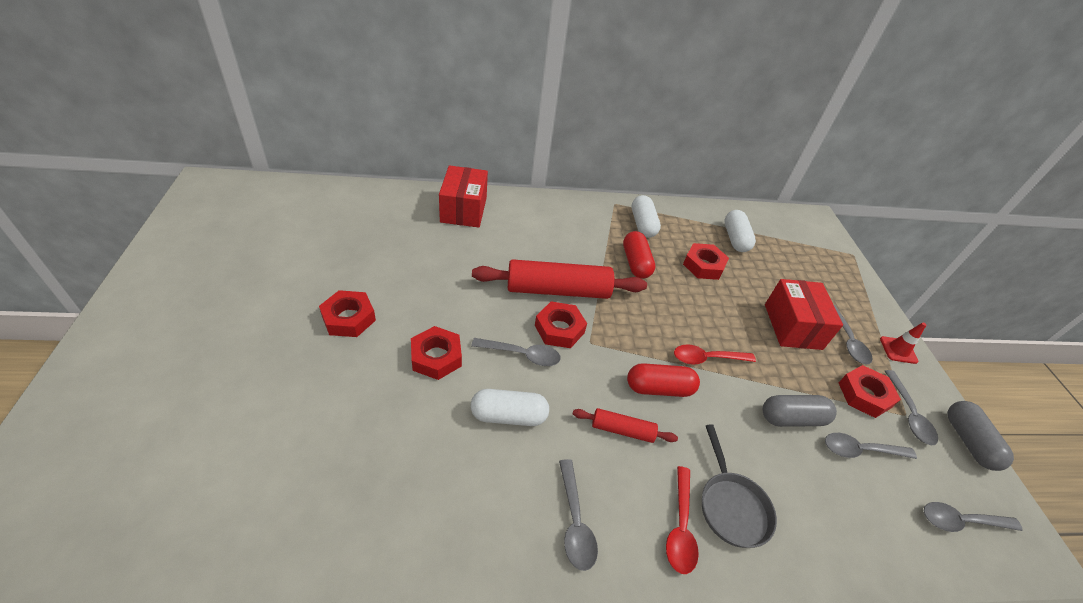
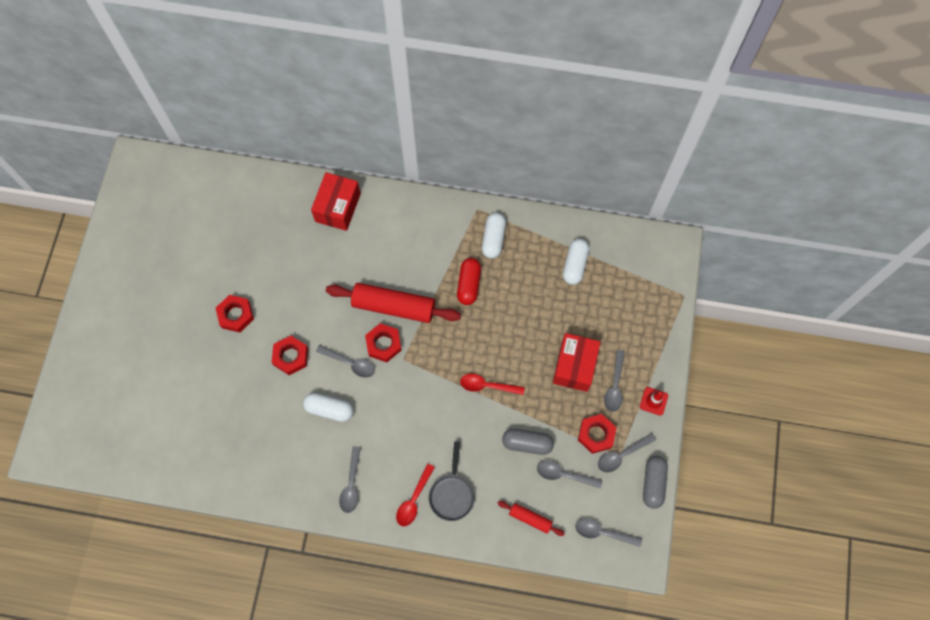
camera: 20 degrees right, 25 degrees up
(622, 430) = (401, 432): red rolling pin -> red rolling pin (530, 518)
(659, 388) = (439, 405): red capsule -> none
(703, 265) = (528, 294): red nut -> none
(909, 414) = (621, 455): grey spoon -> grey spoon turned 45 degrees clockwise

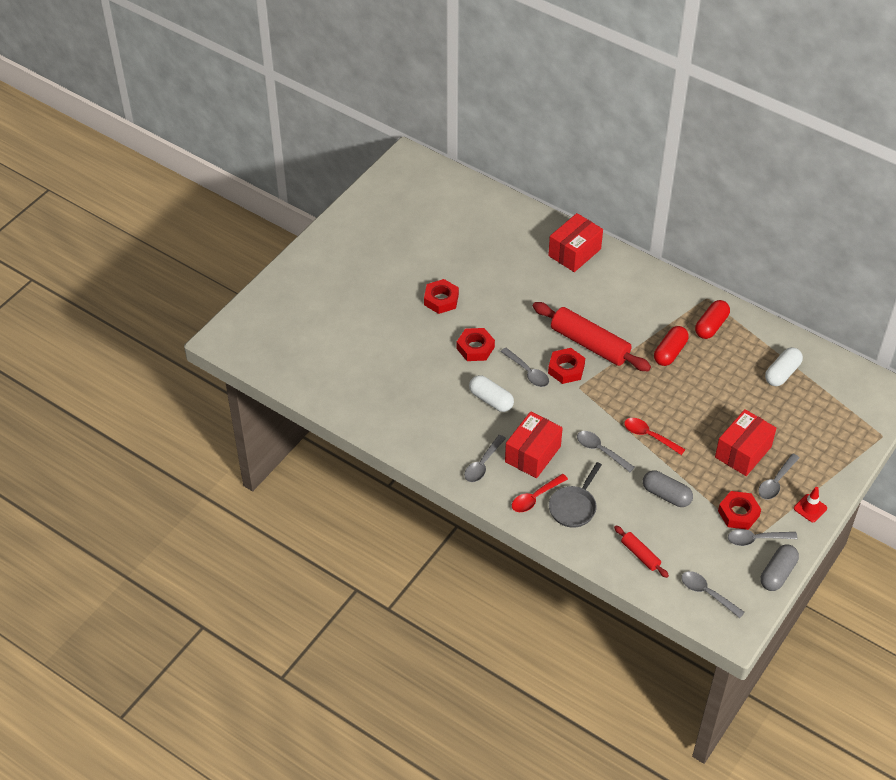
camera: 25 degrees right, 20 degrees down
(392, 453) = (533, 454): none -> red box
(493, 239) = (711, 326): white capsule -> red capsule
(564, 475) = (690, 533): grey spoon -> grey spoon (600, 450)

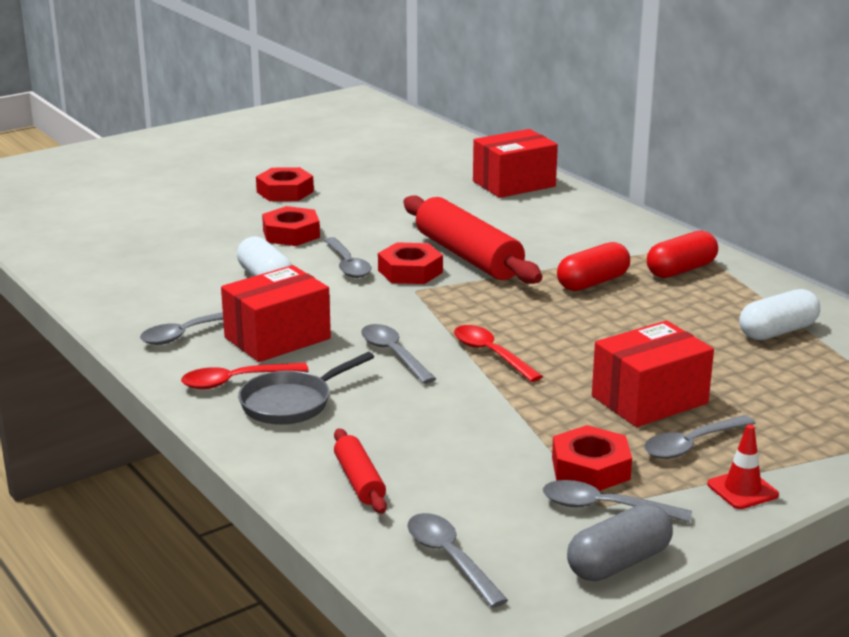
camera: 20 degrees right, 25 degrees down
(666, 495) = (468, 421): grey capsule -> none

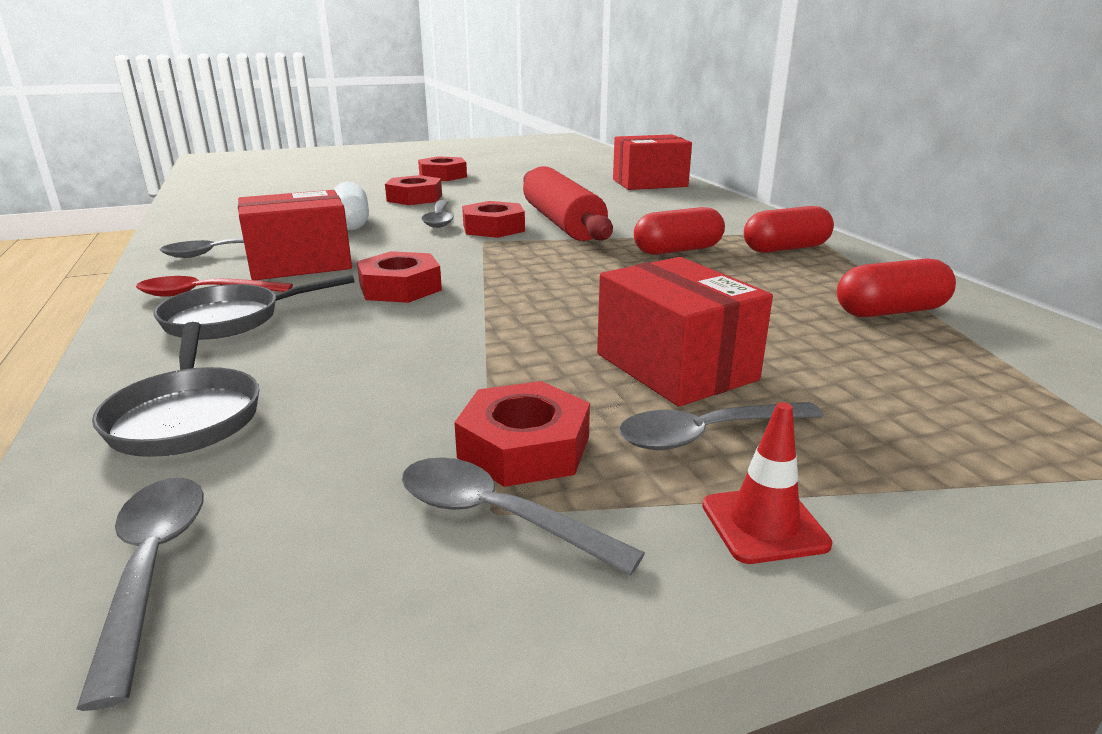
camera: 15 degrees right, 0 degrees up
(359, 481) = (186, 416): red rolling pin -> grey pan
(393, 354) = (400, 288): grey spoon -> red nut
(490, 354) = (508, 298): red spoon -> none
(618, 562) = (437, 643): grey capsule -> none
(649, 400) = (675, 367): red box -> red box turned 75 degrees clockwise
(777, 331) = (890, 312): white capsule -> red capsule

